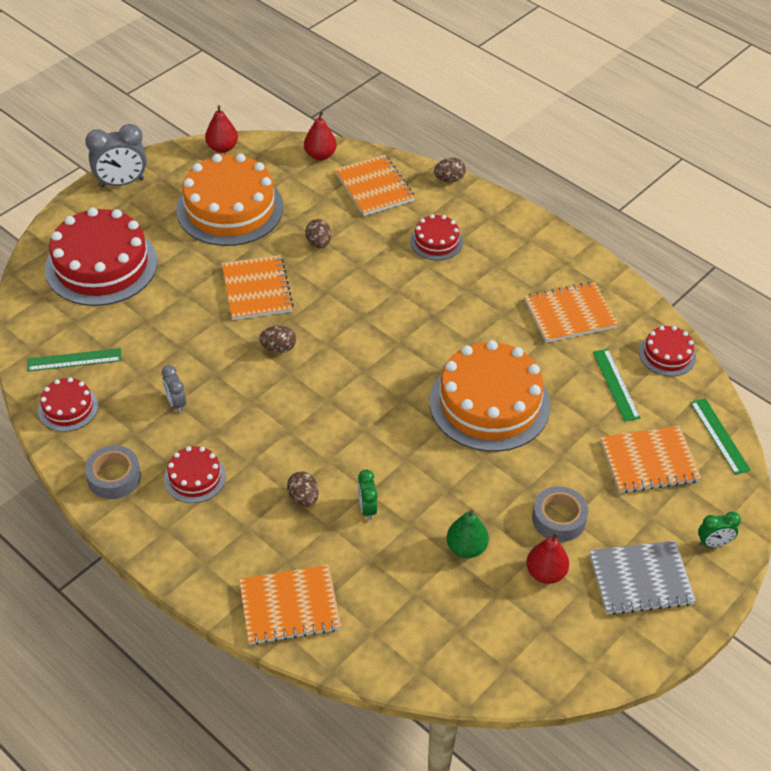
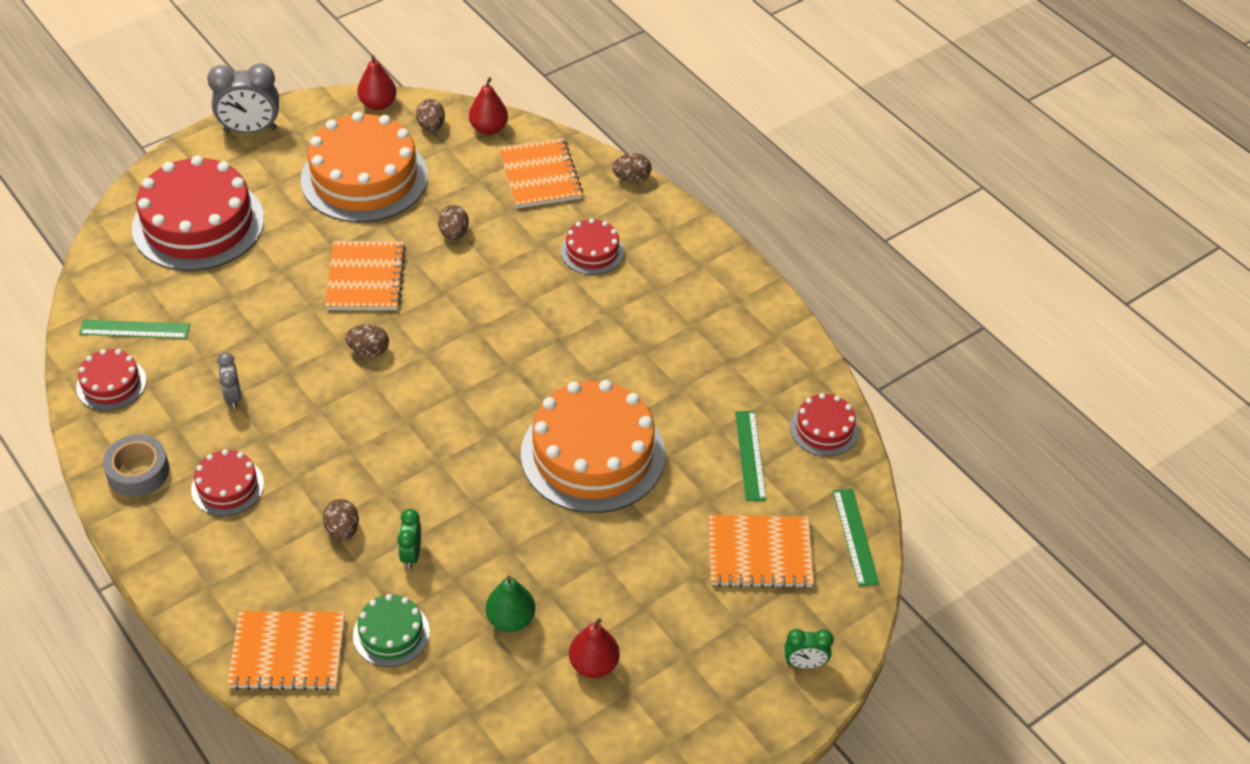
camera: 10 degrees right, 0 degrees up
(272, 160) = (431, 126): none -> brown egg
(371, 576) = (391, 633): none -> green cake
(559, 519) = (630, 604): grey tape -> none
(569, 314) = (723, 362): orange notebook -> none
(640, 579) = (703, 691): grey notebook -> none

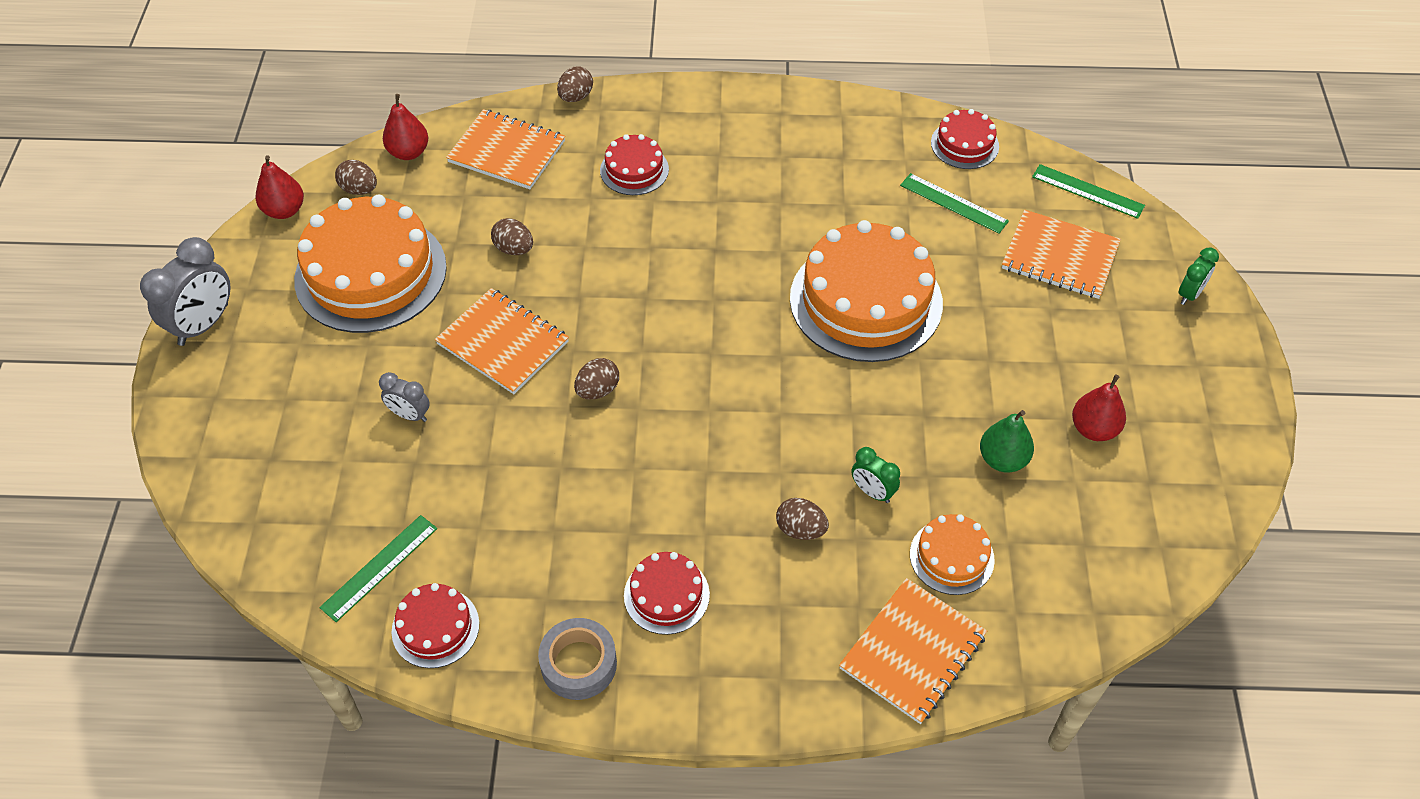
camera: 50 degrees left, 5 degrees up
(198, 223) = (288, 436): red cake -> none
(233, 397) = (554, 530): grey clock -> grey clock (410, 415)
(391, 633) = (951, 557): green cake -> orange cake
(759, 554) = (1059, 257): orange notebook -> orange notebook turned 75 degrees clockwise

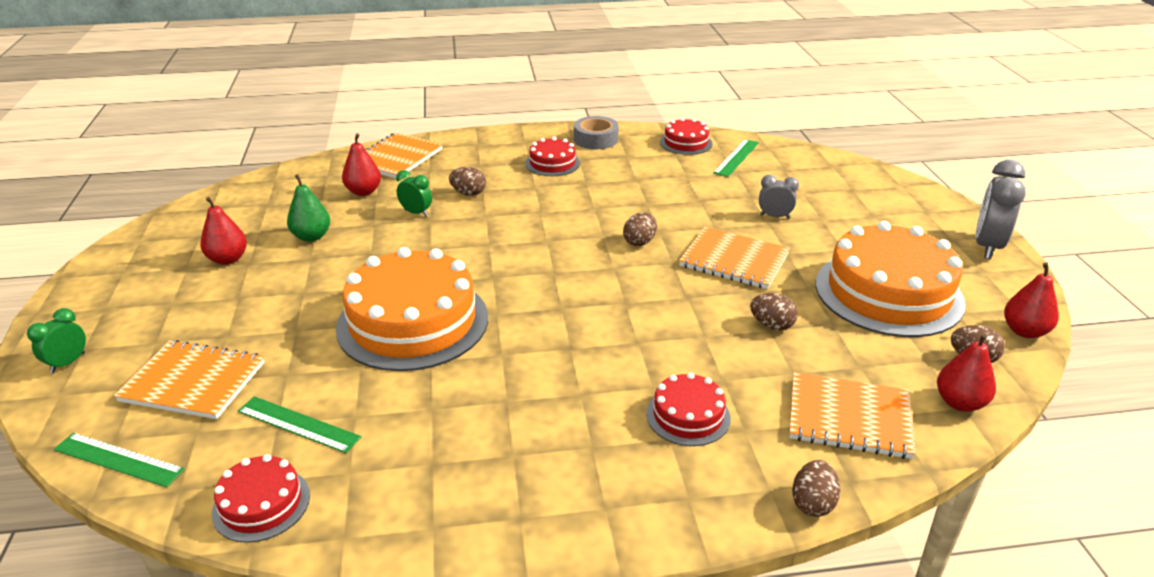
camera: 170 degrees right, 20 degrees down
(951, 557) = (363, 192): orange cake -> red pear

